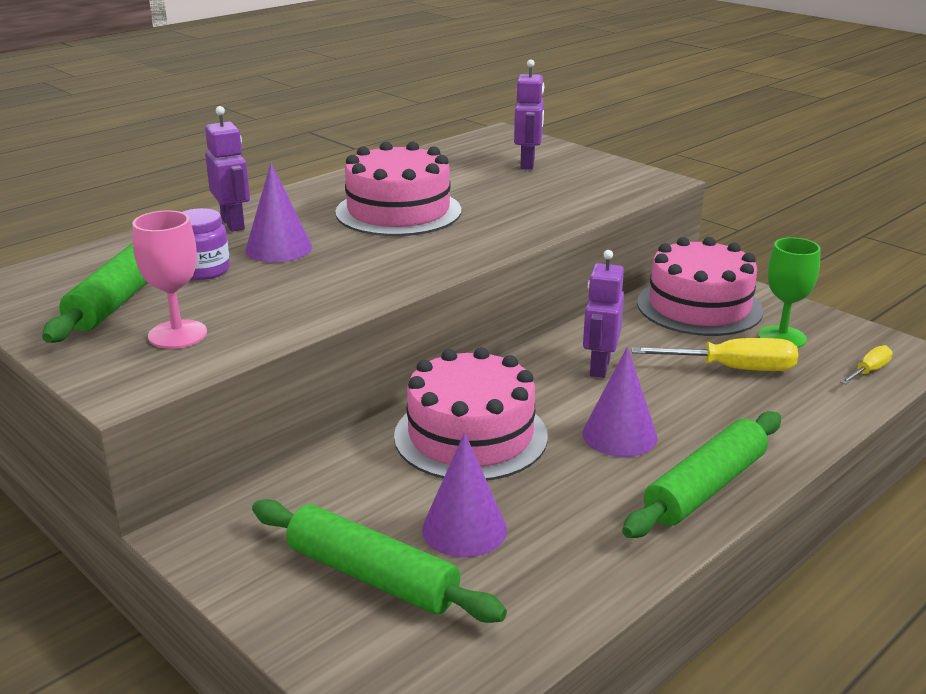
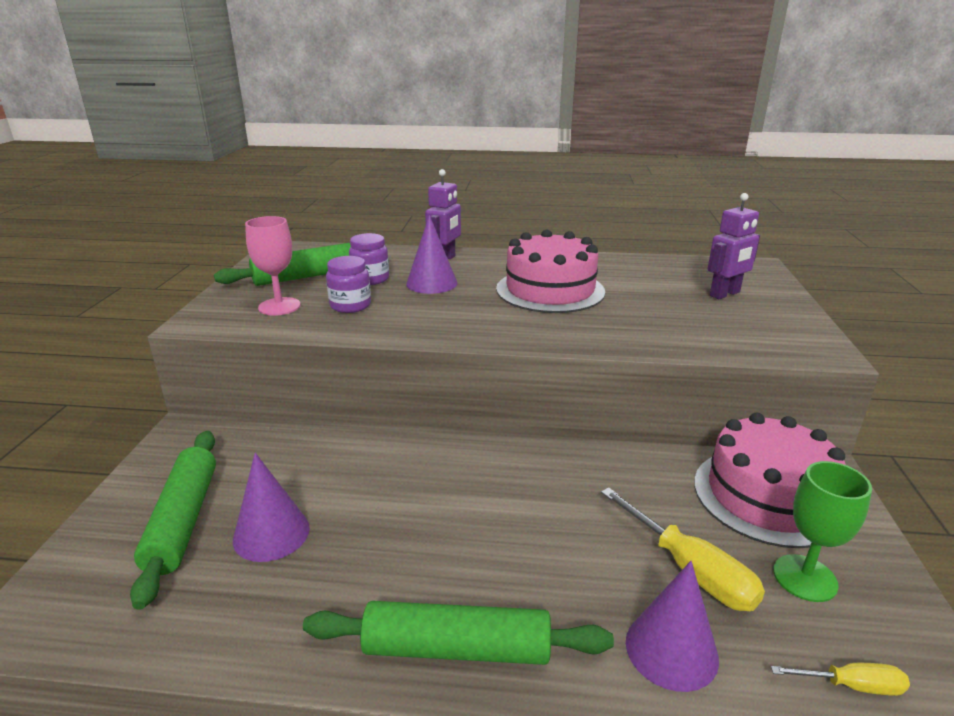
camera: 50 degrees right, 0 degrees up
(252, 300) = (350, 305): none -> purple jar
(470, 436) = (397, 476): pink cake -> none
(599, 367) = (576, 489): purple robot -> none
(619, 435) = (484, 551): purple cone -> purple cone (671, 649)

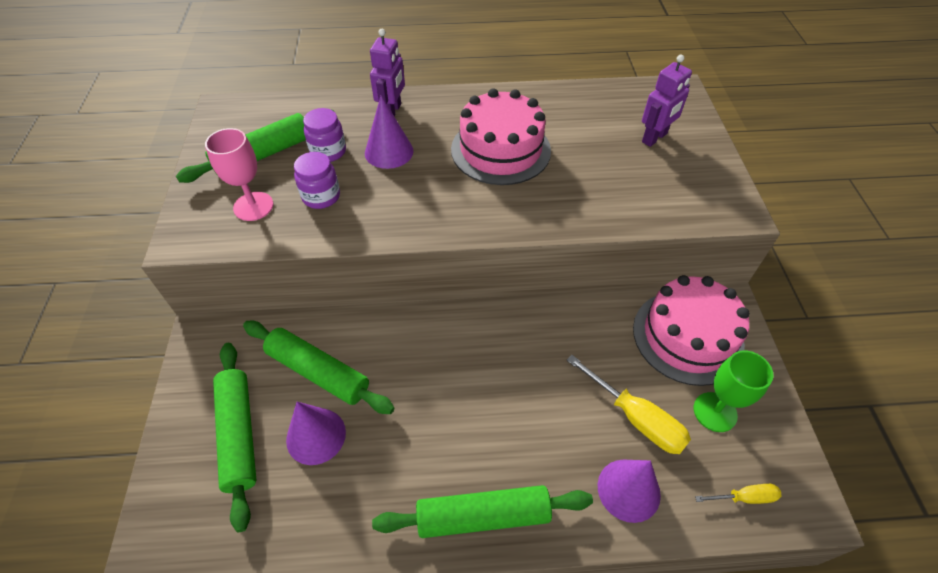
camera: 10 degrees left, 25 degrees up
(298, 476) = (318, 372): none -> green rolling pin

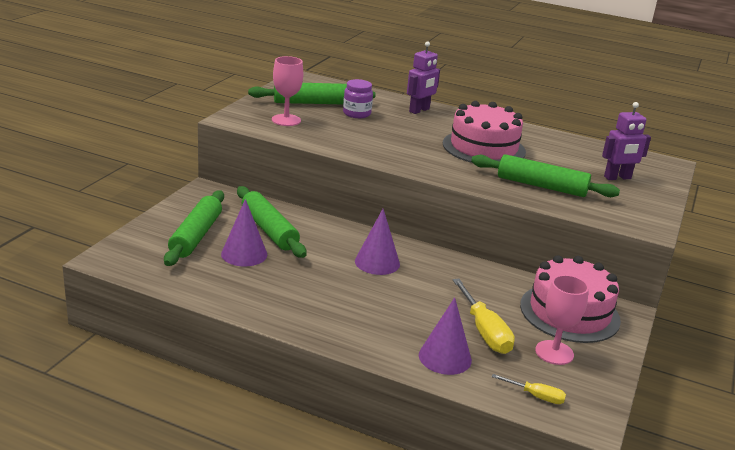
camera: 25 degrees right, 25 degrees down
(321, 196) = (334, 129): purple jar -> none
(389, 152) = (399, 125): purple cone -> purple cone (377, 262)
(483, 516) = (326, 326): green rolling pin -> green rolling pin (541, 186)
(715, 412) = (554, 352): green goblet -> pink goblet

